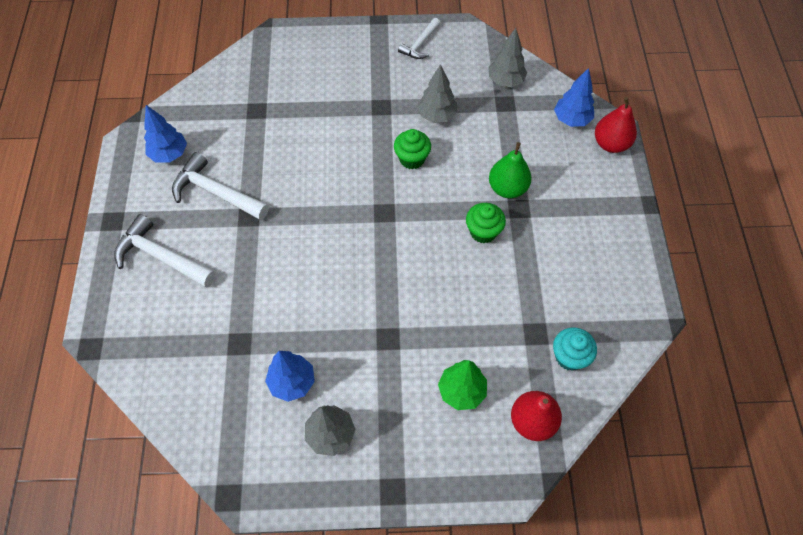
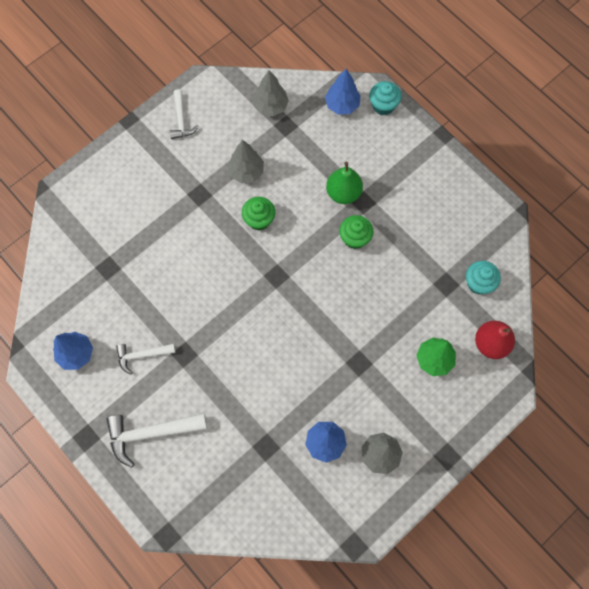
camera: 40 degrees left, 10 degrees up
(216, 192) = (142, 355): white hammer -> white hammer, size x0.61
(610, 144) = (383, 105): red pear -> turquoise cupcake

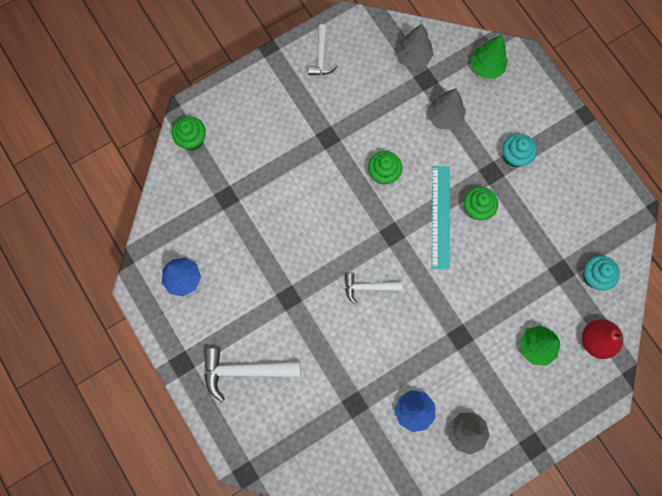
camera: 10 degrees right, 5 degrees up
(66, 218) = (192, 139): none -> green cupcake
(142, 355) = (247, 291): white hammer -> white hammer (368, 287)
(246, 172) = (378, 121): grey tree -> grey tree (445, 117)
(321, 252) = (440, 217): none -> turquoise ruler
(342, 105) = (486, 67): blue tree -> green tree
(343, 193) = (473, 159): green pear -> none
(383, 105) = (528, 74): turquoise cupcake -> turquoise cupcake (514, 156)

